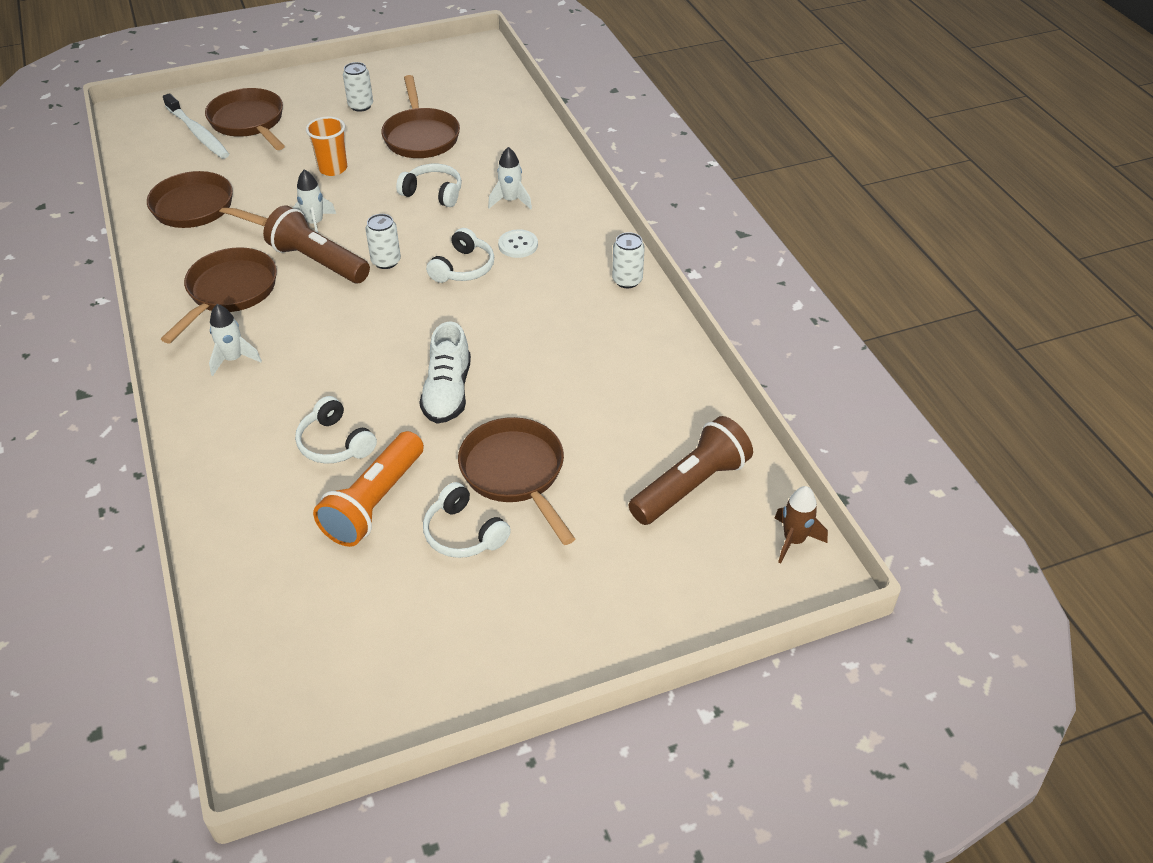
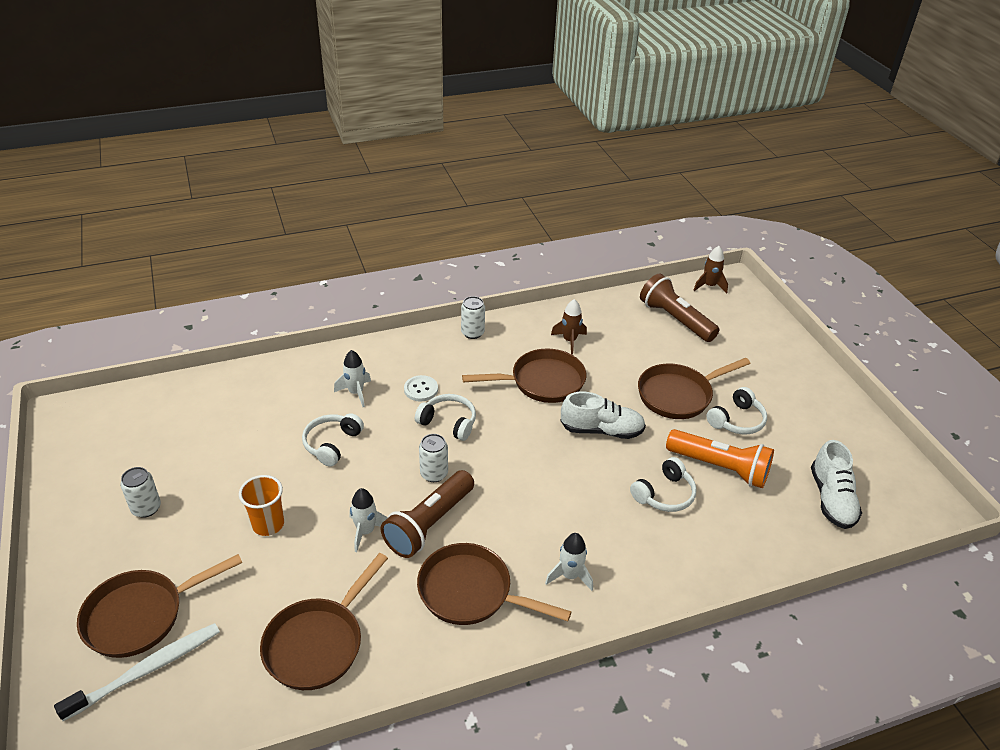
camera: 90 degrees left, 5 degrees down
(305, 619) = (831, 499): none -> white shoe
(421, 136) = (228, 455): brown pan -> brown pan (542, 382)
(622, 368) = (569, 341): none -> brown rocket

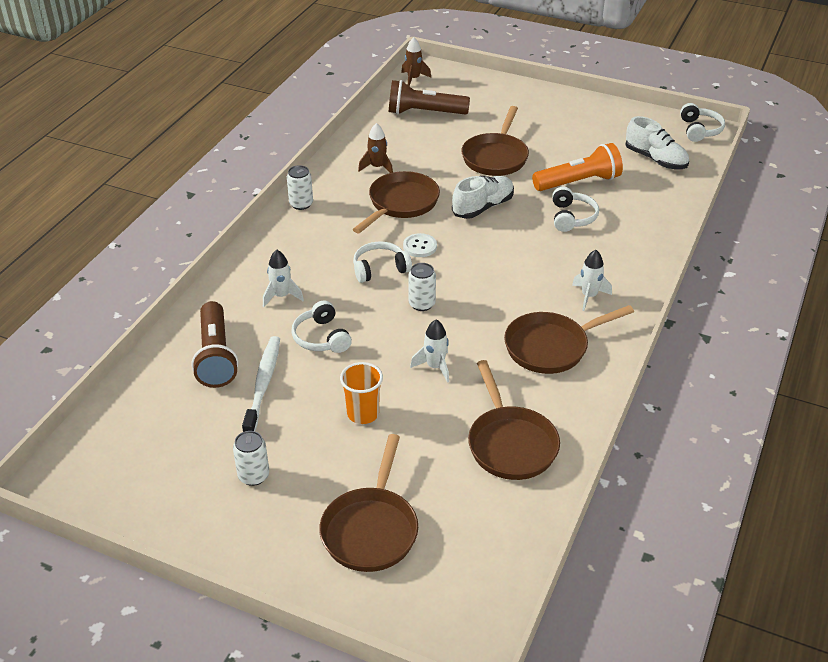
camera: 45 degrees left, 0 degrees up
(147, 670) = (431, 548): white toothbrush -> white toothbrush (263, 384)
(421, 389) = (326, 262): white button -> white button (420, 246)
(429, 524) = (467, 332): brown flashlight -> brown flashlight (216, 356)
(736, 420) = (549, 150): white headphones -> white headphones (699, 130)

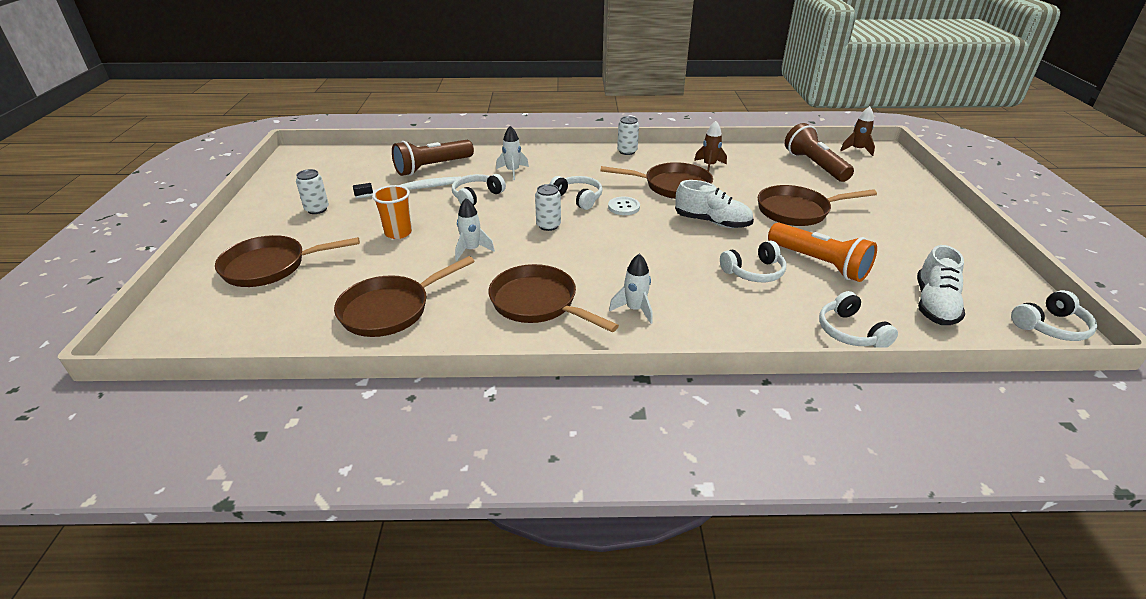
camera: 65 degrees right, 5 degrees down
(667, 208) = (850, 332): none -> white headphones

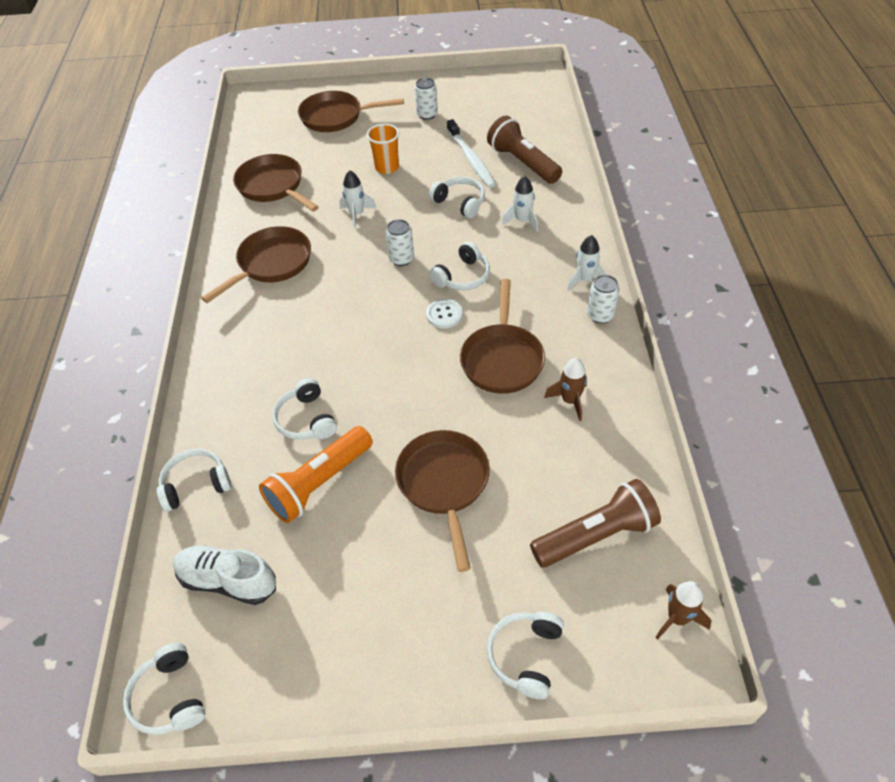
camera: 90 degrees right, 15 degrees up
(271, 266) = (336, 117): brown pan -> brown pan turned 75 degrees counterclockwise
(635, 309) = (254, 325): white rocket -> white rocket (585, 280)
(712, 222) = (412, 392): white shoe -> none
(909, 189) = (526, 656): none -> white headphones

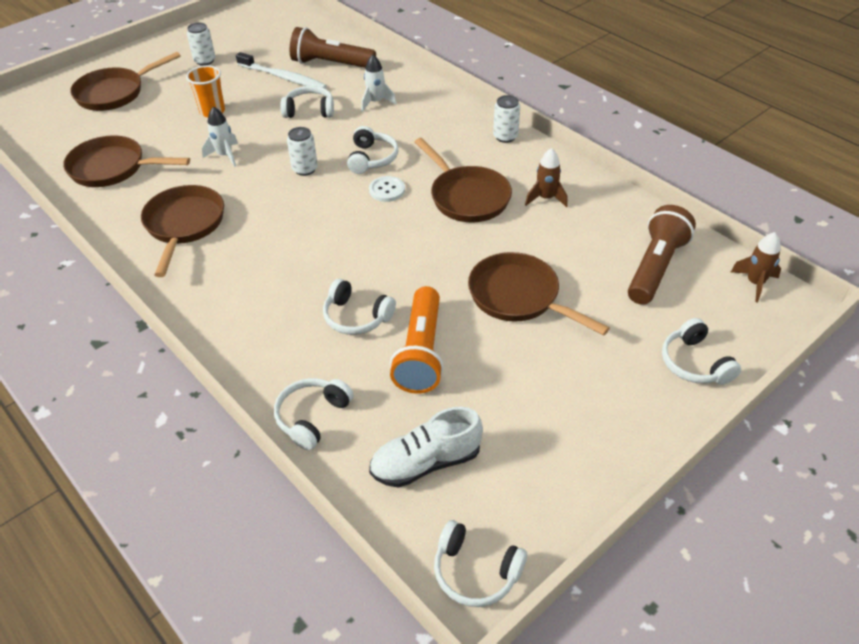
camera: 40 degrees left, 5 degrees down
(585, 280) = (469, 120): white rocket -> none

